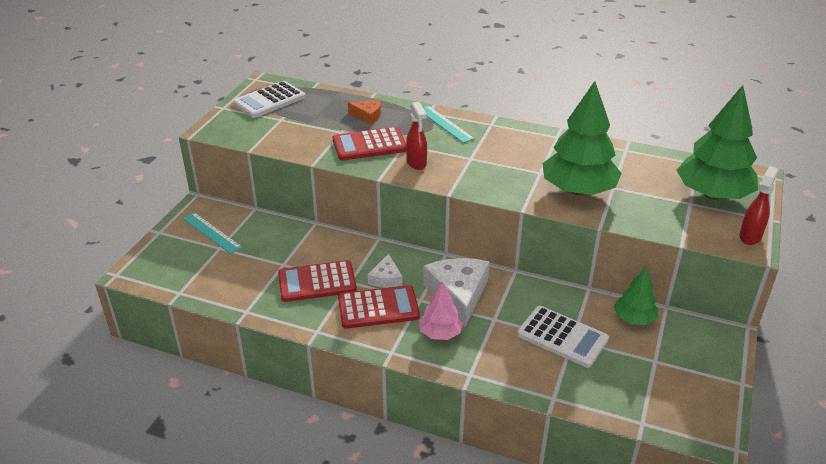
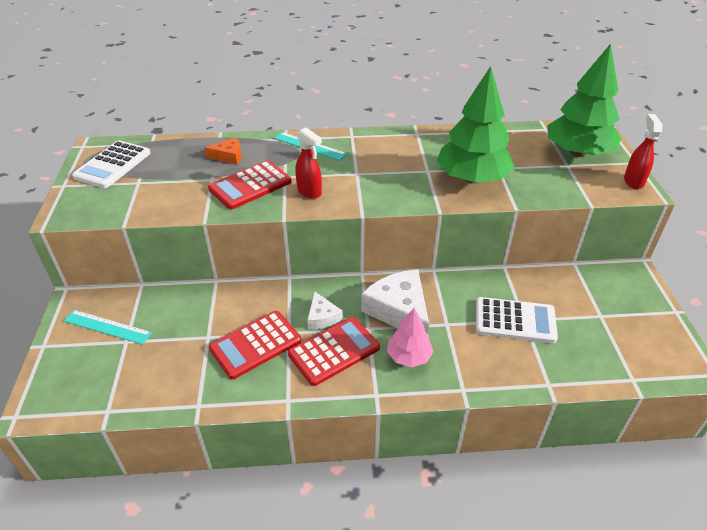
camera: 25 degrees left, 5 degrees up
(634, 319) = (558, 282): green tree -> none

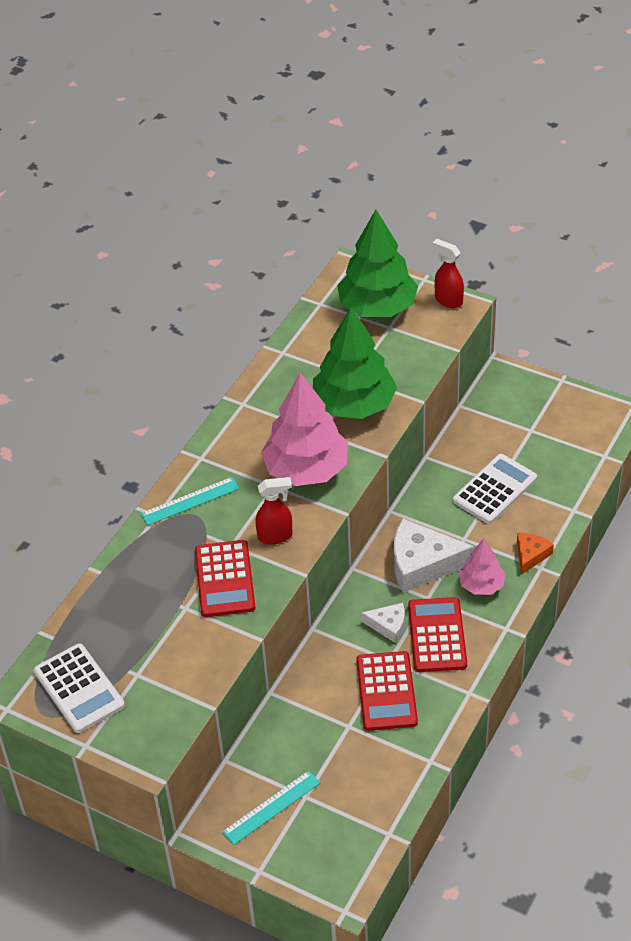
camera: 55 degrees left, 5 degrees up
(228, 156) = (150, 578): orange cheese -> orange cheese (531, 555)
(386, 181) = (306, 470): none -> pink tree

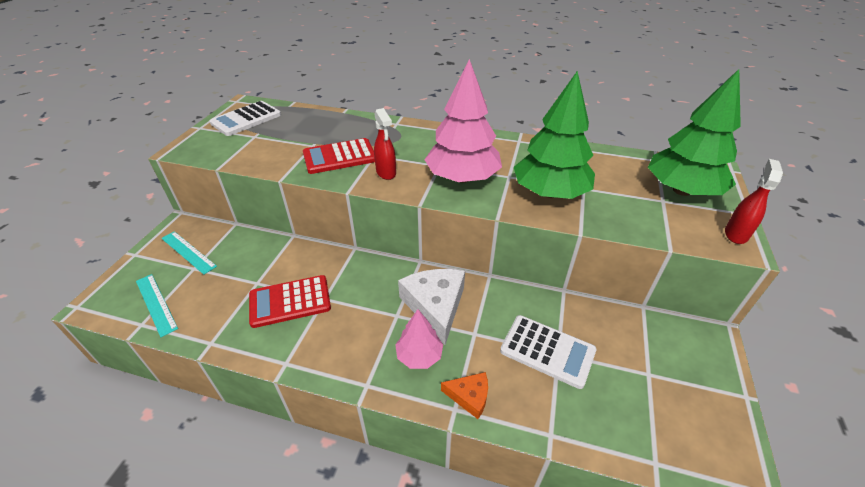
camera: 75 degrees right, 5 degrees down
(190, 501) = (413, 133): turquoise ruler -> turquoise ruler (156, 304)
(388, 625) = (361, 292): white cheese -> none
(437, 635) = (353, 328): red calculator -> none

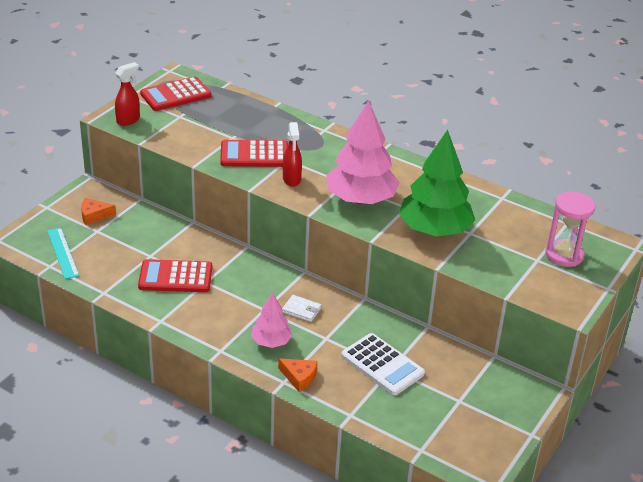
camera: 15 degrees right, 5 degrees down
(188, 252) = (94, 215): turquoise ruler -> orange cheese
(246, 119) = (175, 95): white calculator -> red calculator
(435, 306) = (301, 310): white cheese -> white wallet
(681, 190) = (564, 255): green tree -> pink hourglass
(736, 234) = (577, 300): red spray bottle -> red spray bottle (128, 120)

